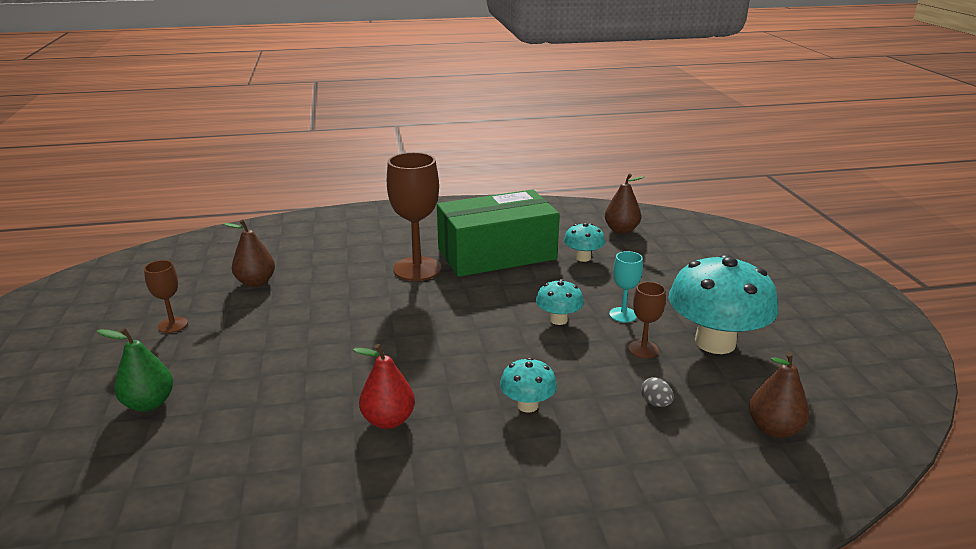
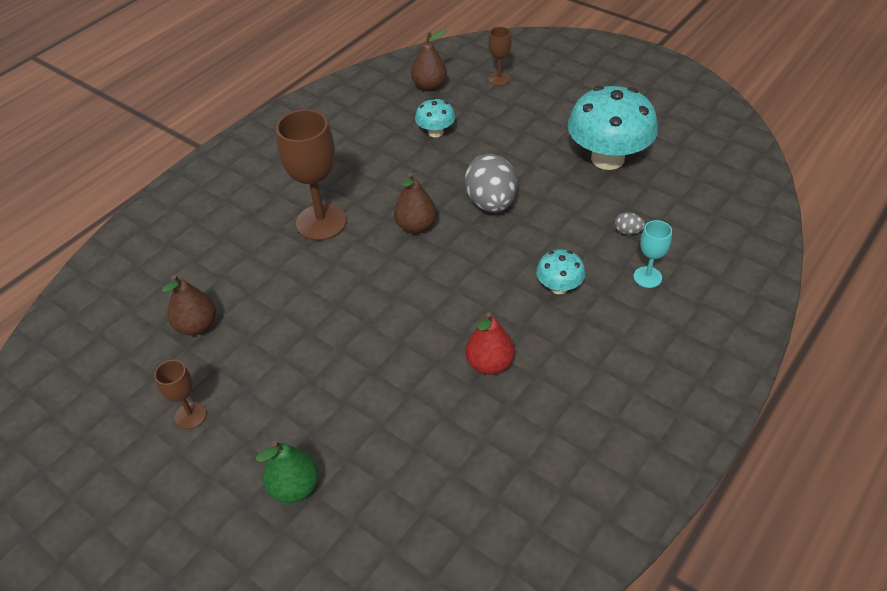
camera: 40 degrees left, 20 degrees up
(496, 254) = (365, 167): green box -> none
(558, 320) = (491, 203): turquoise mushroom -> grey egg
(623, 315) = (527, 171): turquoise goblet -> turquoise goblet (647, 277)
(643, 349) = (573, 193): brown goblet -> brown goblet (499, 79)
(774, 429) = (705, 206): brown pear -> brown pear (416, 226)

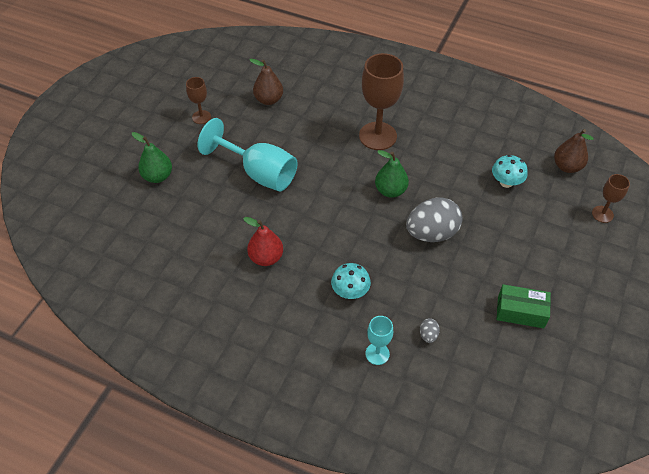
camera: 75 degrees right, 5 degrees up
(337, 354) = (259, 173): none -> turquoise goblet
(416, 226) = (390, 191): brown pear -> green pear
(607, 159) = (520, 312): turquoise mushroom -> green box

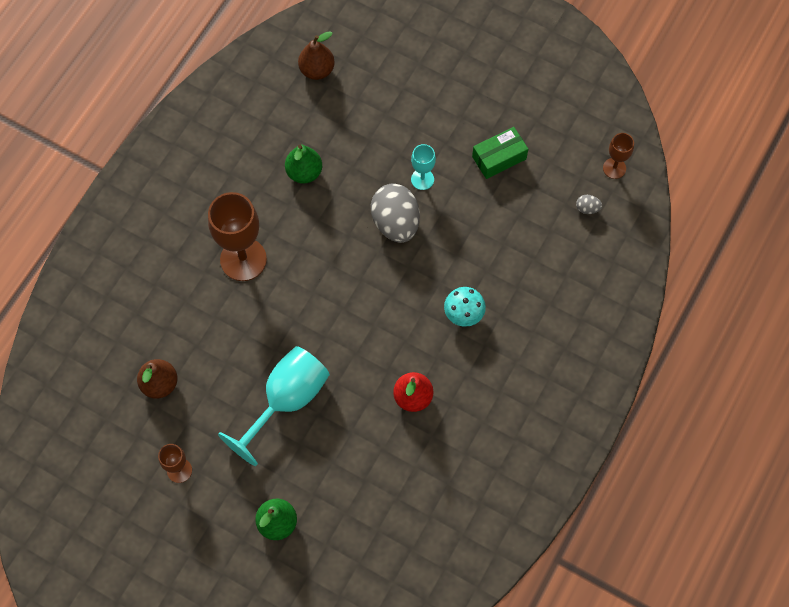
camera: 85 degrees left, 15 degrees up
(377, 354) = (538, 296): turquoise goblet -> turquoise goblet (422, 179)
(390, 191) = (331, 256): green pear -> green pear (304, 172)
(428, 335) = (520, 246): grey egg -> grey egg (587, 208)
(506, 182) = (332, 135): turquoise mushroom -> none
(520, 312) = (499, 158): green box -> green box turned 45 degrees clockwise
(602, 214) = (386, 54): brown goblet -> brown goblet (614, 168)

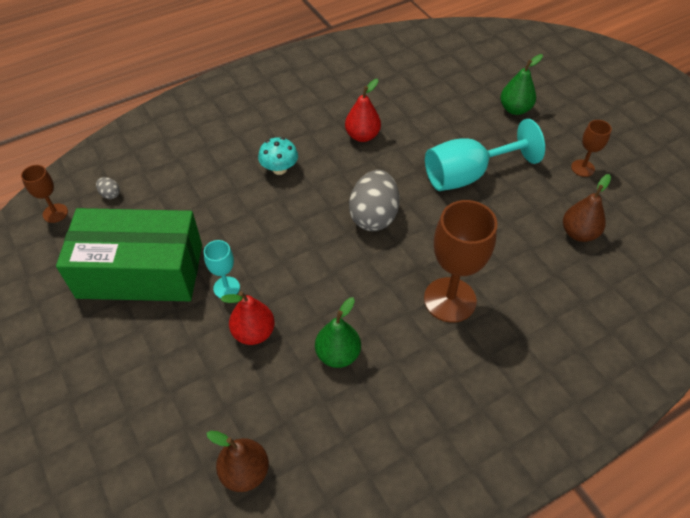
camera: 150 degrees left, 15 degrees down
(376, 156) = (254, 332): none -> red pear
(395, 223) = (281, 262): grey egg -> grey egg (373, 216)
(499, 158) = (140, 271): green box -> green box, size x2.16

